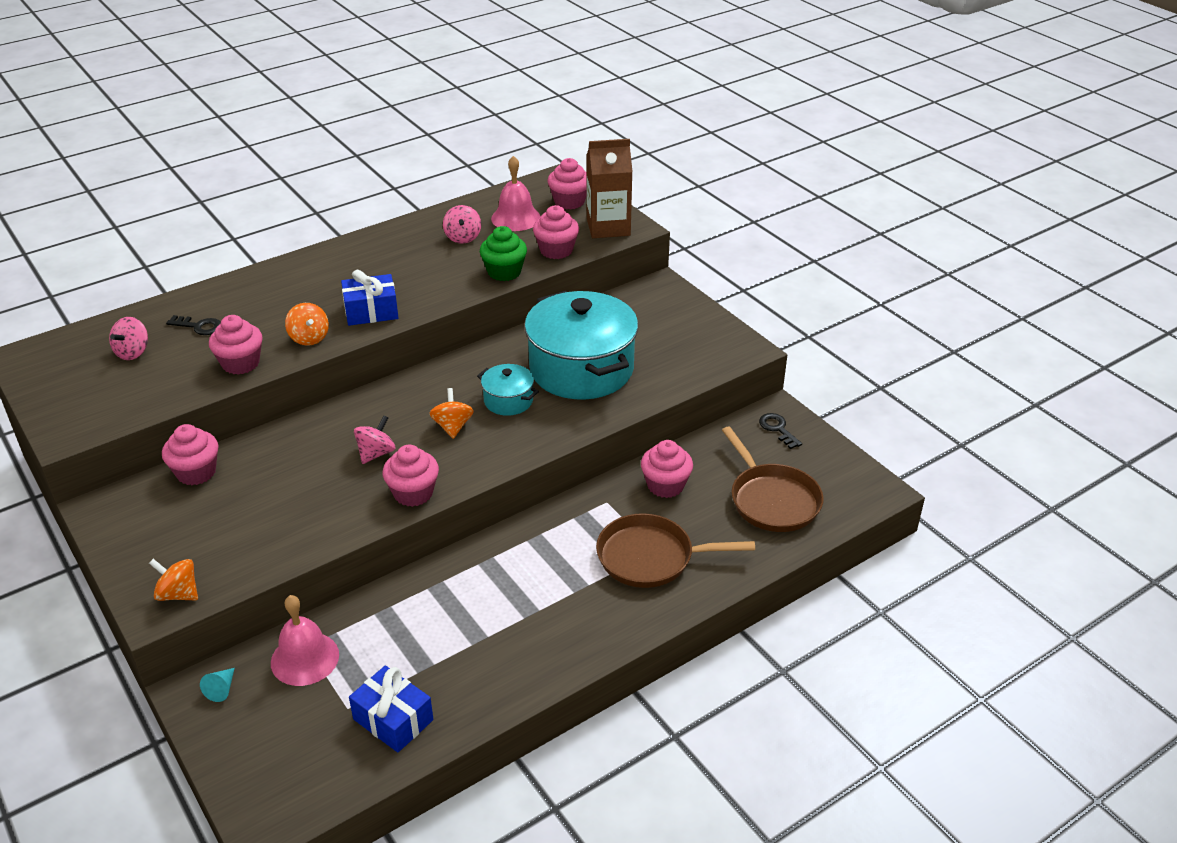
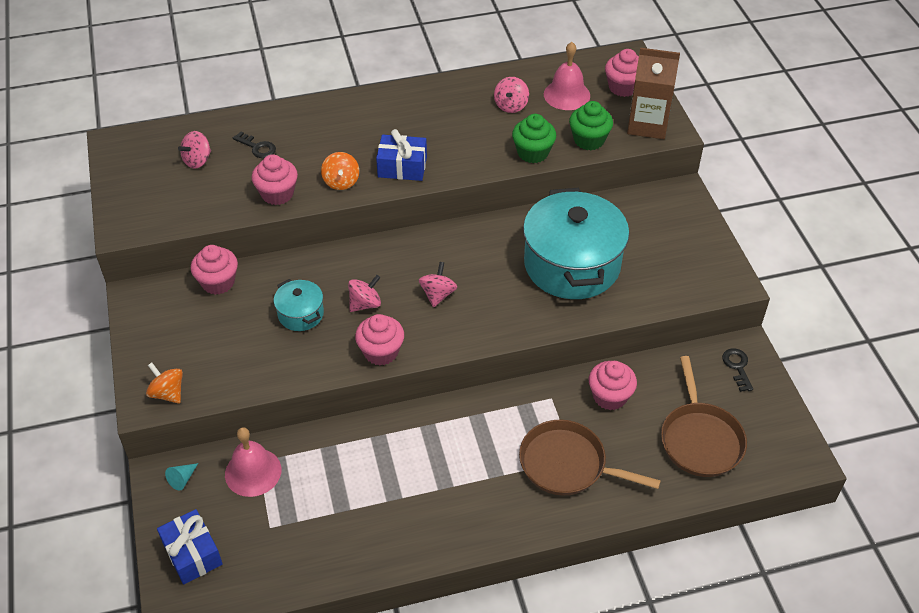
camera: 20 degrees right, 10 degrees up
(393, 719) = (300, 549): blue gift -> blue gift (192, 554)
(452, 426) = (438, 294): orange spinning top -> pink spinning top
(508, 401) = (495, 281): turquoise pot -> turquoise pot (301, 314)
(556, 250) = (589, 140): pink cupcake -> green cupcake

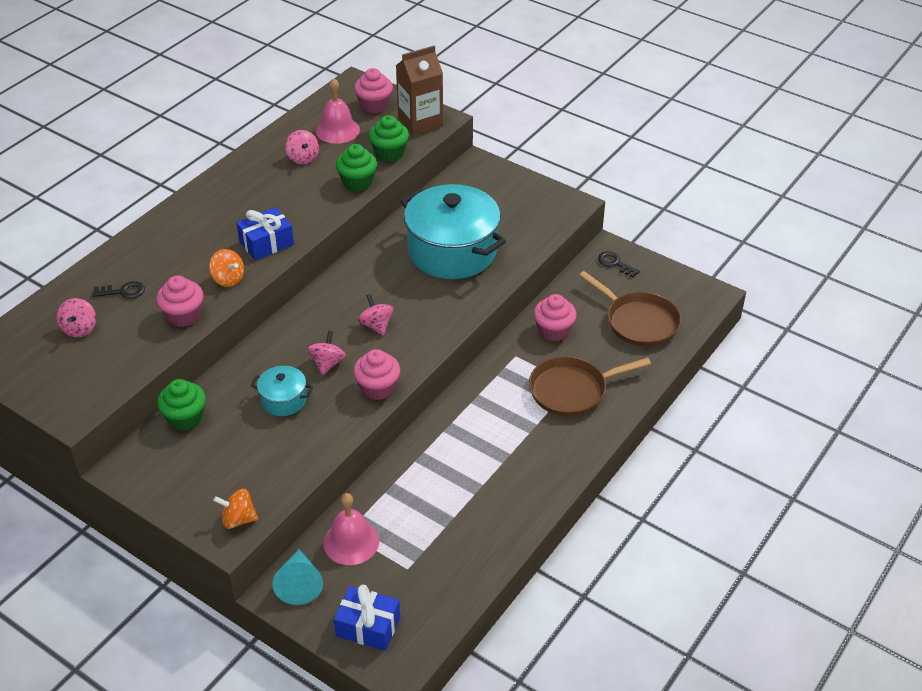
camera: 40 degrees left, 5 degrees down
(182, 479) = (299, 584): turquoise cone -> turquoise cone, size x1.88
(218, 282) = (185, 418): pink cupcake -> green cupcake

